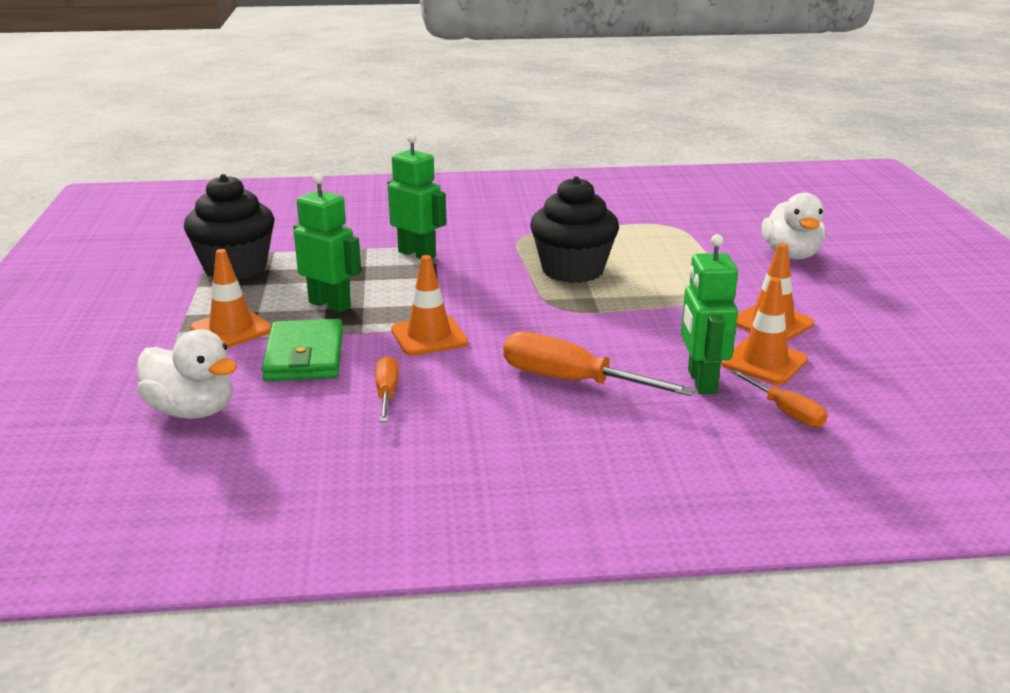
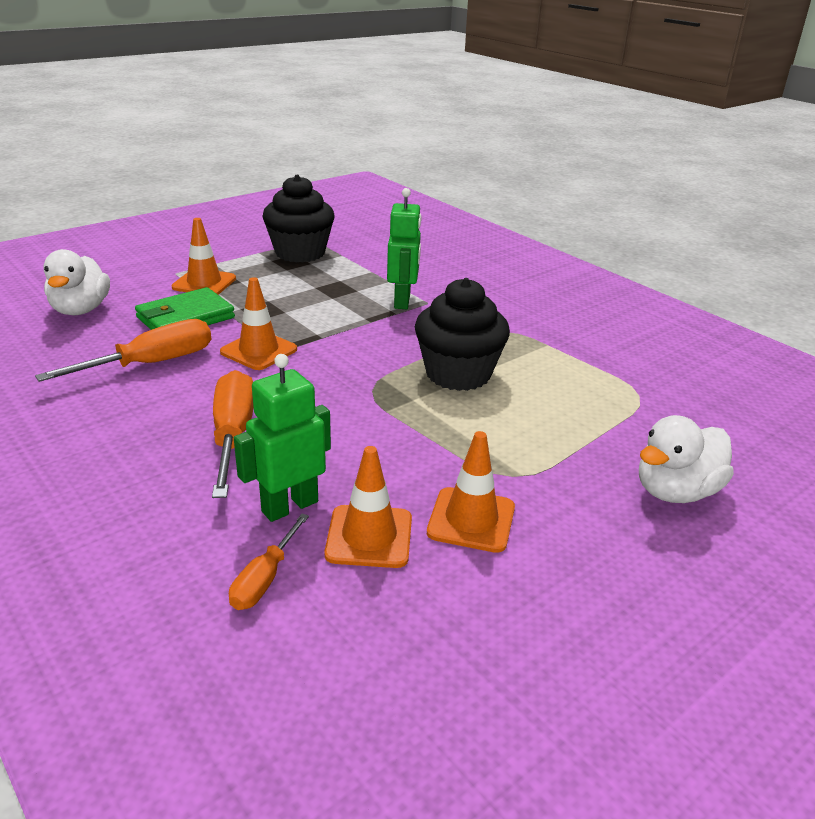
camera: 55 degrees right, 5 degrees up
(330, 305) = (275, 300): green robot -> none
(387, 393) = (151, 364): orange screwdriver -> orange screwdriver, size x1.76

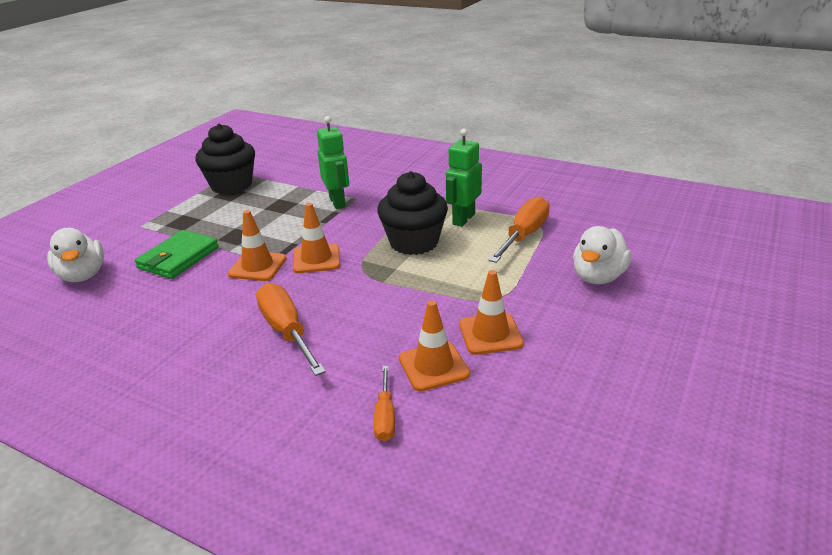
camera: 20 degrees left, 0 degrees up
(151, 364) = (179, 300): orange screwdriver -> orange screwdriver (524, 236)
(204, 283) = (172, 227): orange traffic cone -> orange traffic cone (316, 259)
(289, 506) = (365, 365): green robot -> green robot (463, 219)

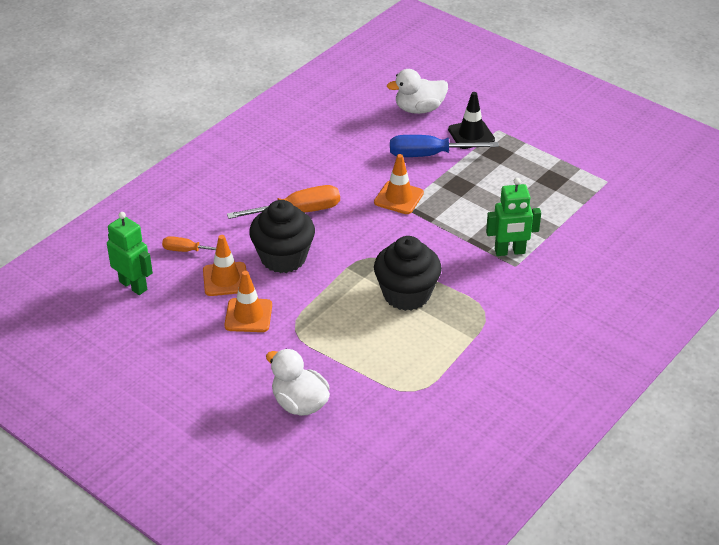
camera: 100 degrees right, 10 degrees up
(146, 238) = (471, 135): none -> black traffic cone
(178, 258) = (429, 155): green wallet -> blue screwdriver
(231, 185) = (573, 180): black cupcake -> black cupcake (283, 258)
(316, 259) = (398, 231): orange traffic cone -> none
(463, 219) = (442, 336): green robot -> green robot (133, 285)
(524, 236) = (392, 373): orange screwdriver -> none

